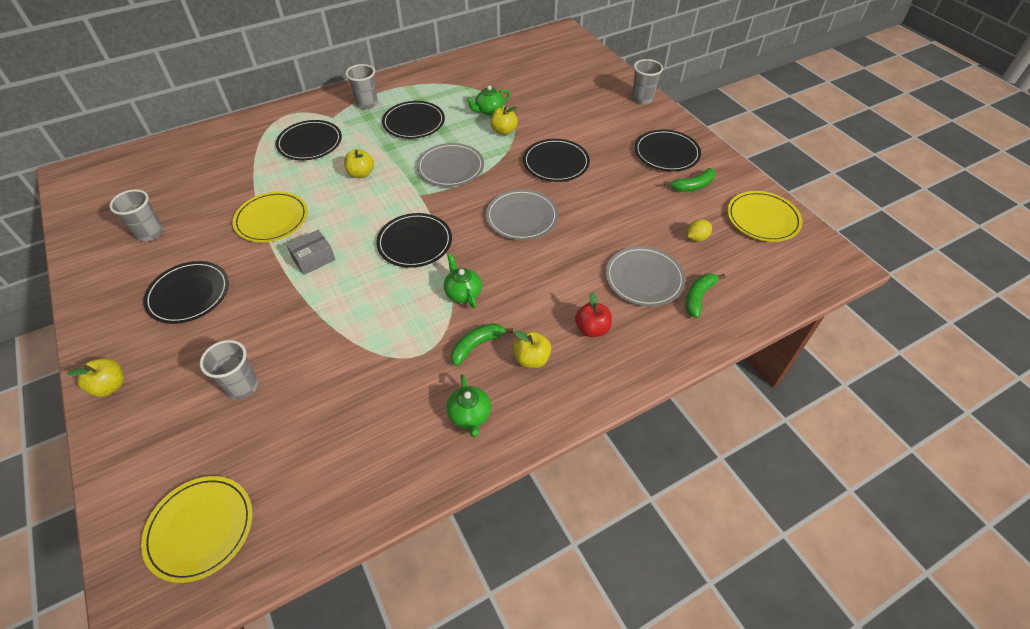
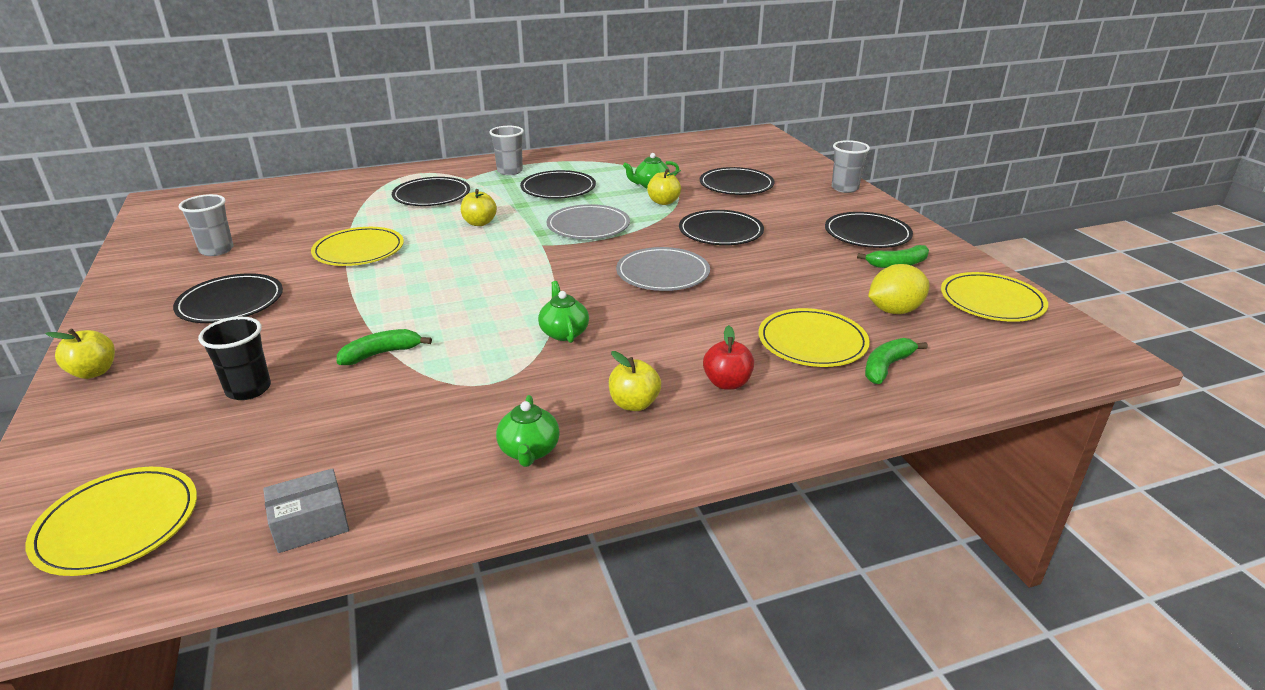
camera: 10 degrees right, 20 degrees down
(242, 386) = (248, 389): grey cup -> black cup
(313, 259) = (391, 286): grey box -> grey box (310, 524)
(415, 242) = (520, 283): black plate -> black plate (736, 185)
(477, 345) = (564, 383): green banana -> green banana (381, 354)
(644, 278) = (812, 342): grey plate -> yellow plate
(696, 238) = (894, 310): yellow lemon -> yellow lemon, size x1.69

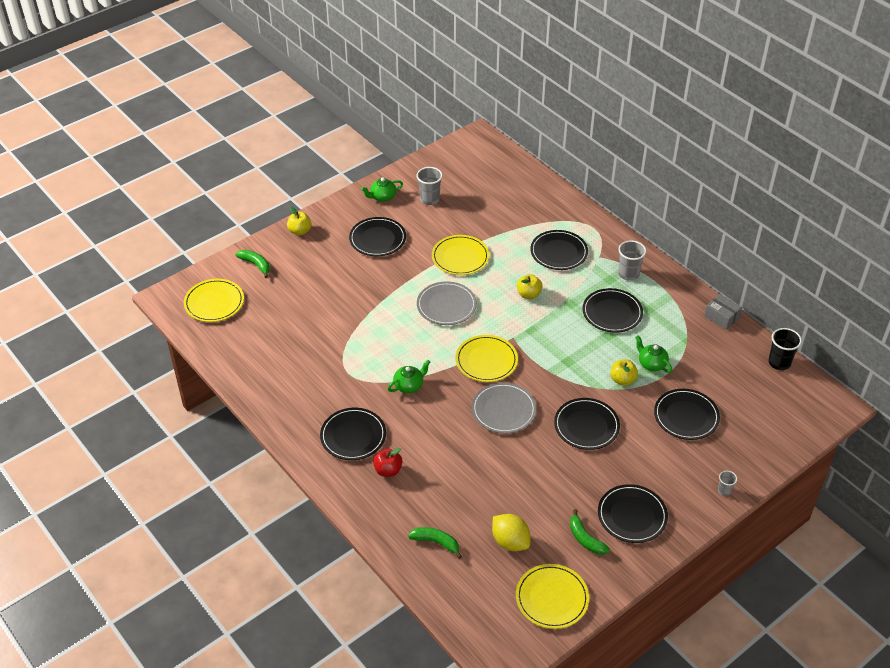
camera: 70 degrees right, 15 degrees up
(248, 389) = (308, 289): black cup -> black cup (779, 362)
(310, 524) = (232, 357): grey box -> grey box (721, 317)
(381, 354) = (356, 321): green banana -> green banana (256, 265)
(529, 451) = (301, 408): green teapot -> green teapot (382, 197)
(588, 226) = (555, 351): grey plate -> grey plate (446, 305)
(634, 404) = (353, 436): yellow apple -> black plate
(812, 342) = (449, 502): yellow plate -> yellow plate (486, 360)
(845, 188) = (724, 490): grey cup -> grey cup, size x0.56

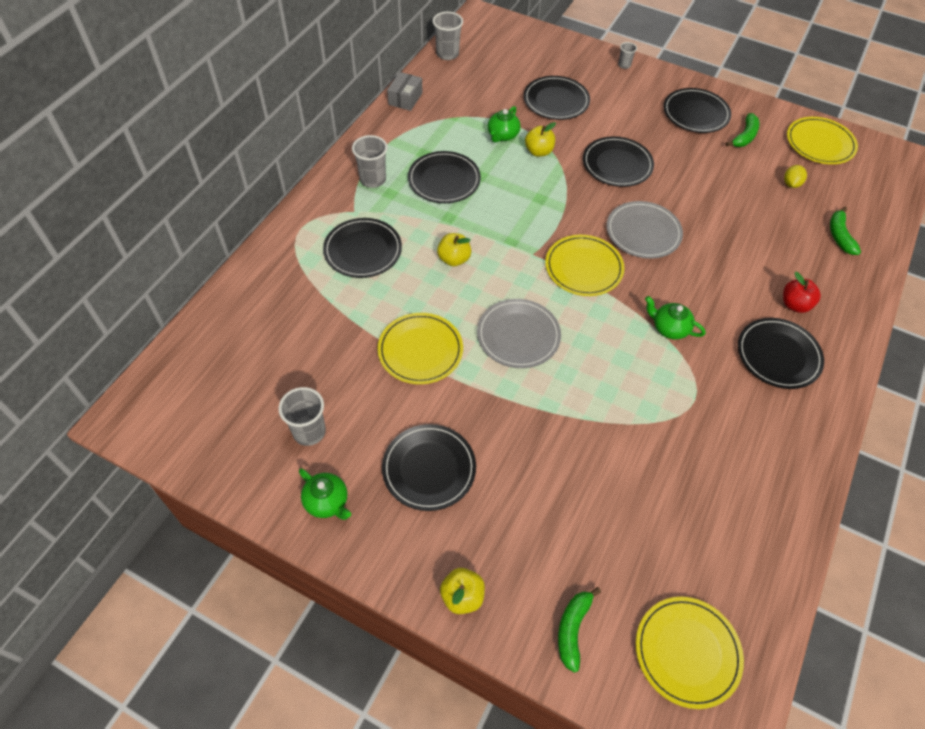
camera: 115 degrees left, 10 degrees up
(510, 541) = (791, 184): yellow lemon -> yellow lemon, size x0.59
(779, 362) = (447, 54): black cup -> grey cup

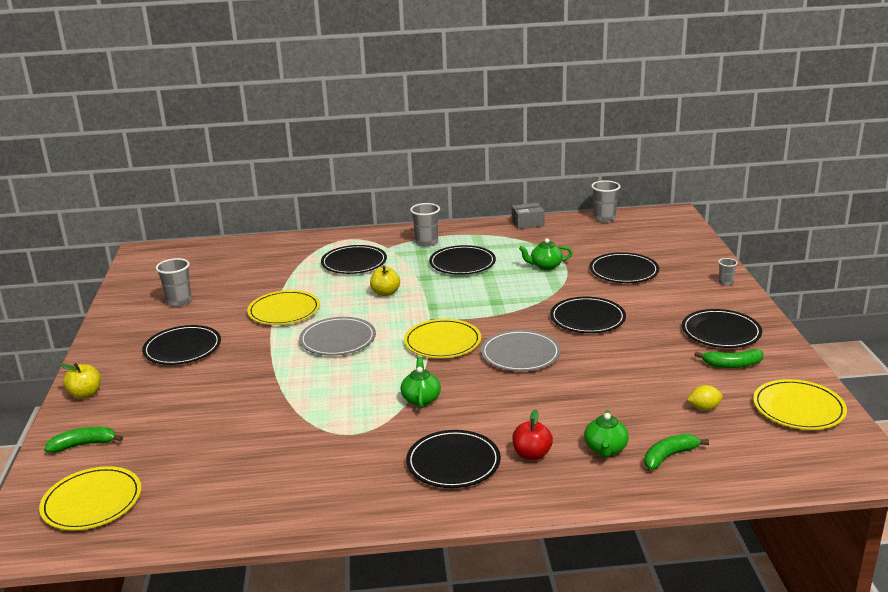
camera: 60 degrees right, 30 degrees down
(327, 502) = (128, 326): green teapot -> green teapot (605, 449)
(538, 151) = (549, 284): yellow apple -> none

